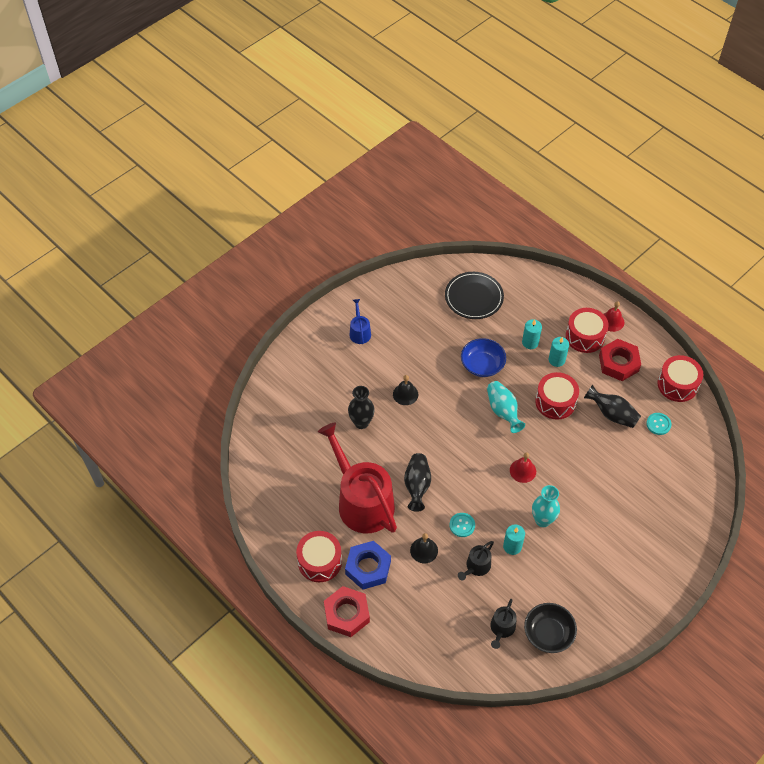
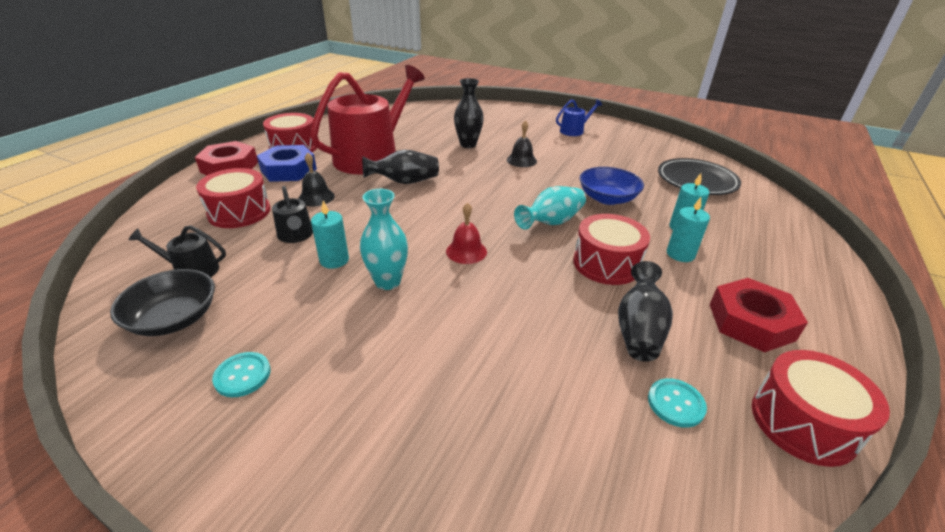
camera: 70 degrees right, 20 degrees down
(462, 525) = (359, 217): turquoise button -> turquoise button (242, 375)
(476, 567) = (296, 235): black watering can -> black watering can turned 135 degrees counterclockwise
(585, 336) = (755, 275): red drum -> red drum (239, 212)
(612, 321) = (822, 300): red bell -> none

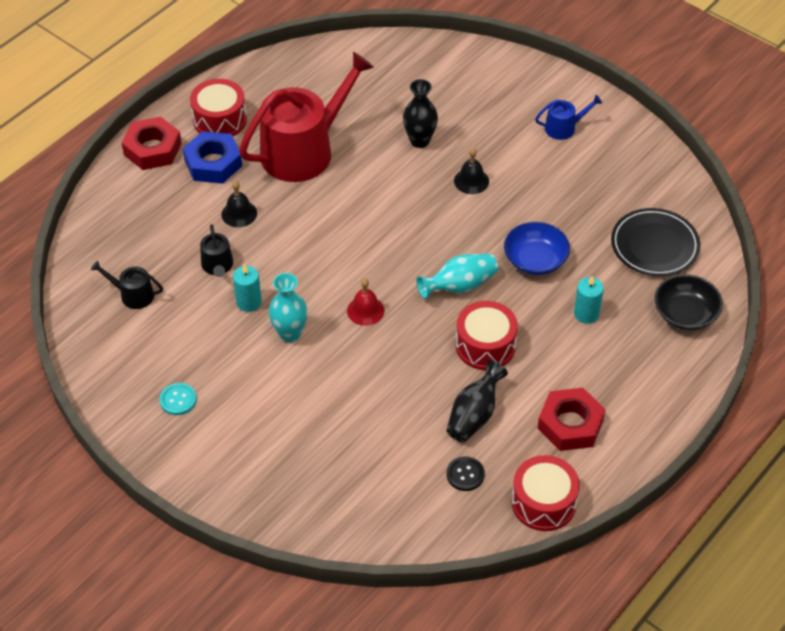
camera: 15 degrees right, 15 degrees up
(174, 318) = (126, 343): black bowl -> black bowl (685, 314)
(239, 212) = (166, 225): red drum -> none
(404, 182) = (331, 201): black vase -> none
(676, 403) = (465, 474): turquoise button -> black button
(680, 254) = (561, 346): turquoise candle -> none

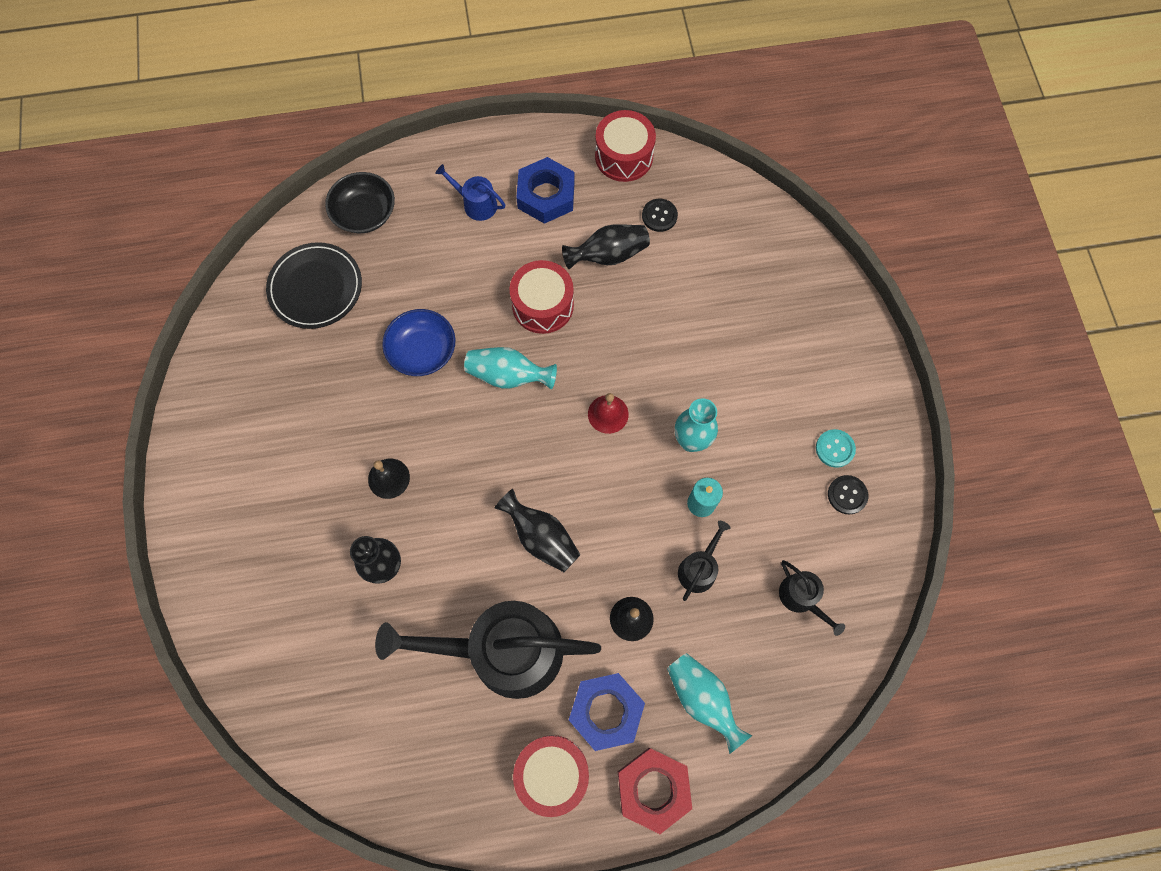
camera: 140 degrees left, 20 degrees up
(146, 376) = (847, 495): none -> black button
(157, 205) = (702, 699): none -> turquoise vase
(304, 150) = (503, 651): red watering can -> black watering can
(339, 215) = (541, 537): none -> black vase
(564, 128) = (245, 470): blue watering can -> blue watering can (476, 204)
(570, 424) = (546, 195): red nut -> blue nut
(586, 314) = (437, 271): turquoise candle -> none

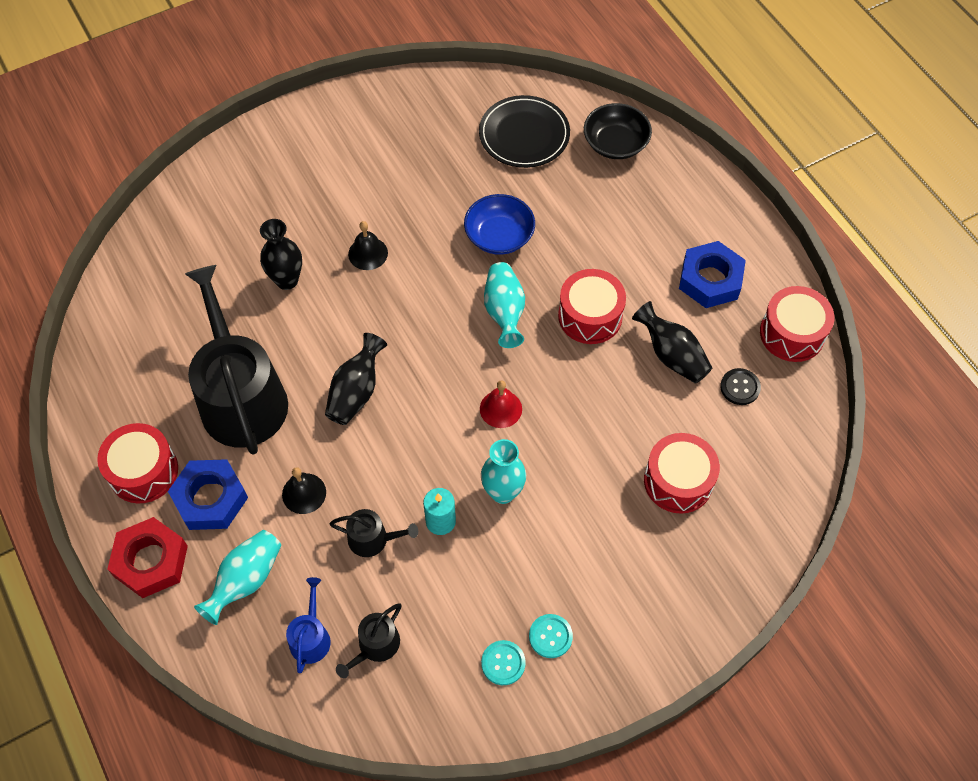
camera: 70 degrees right, 10 degrees down
(476, 204) = (670, 225): blue watering can -> blue watering can (311, 637)
(728, 297) = (678, 481): none -> red drum
(847, 495) = (503, 663): black button -> turquoise button

